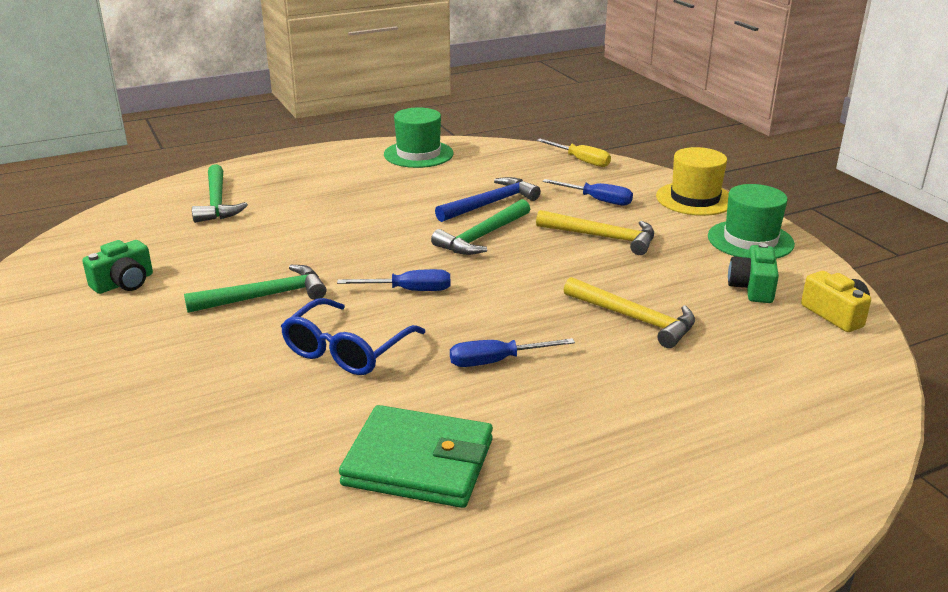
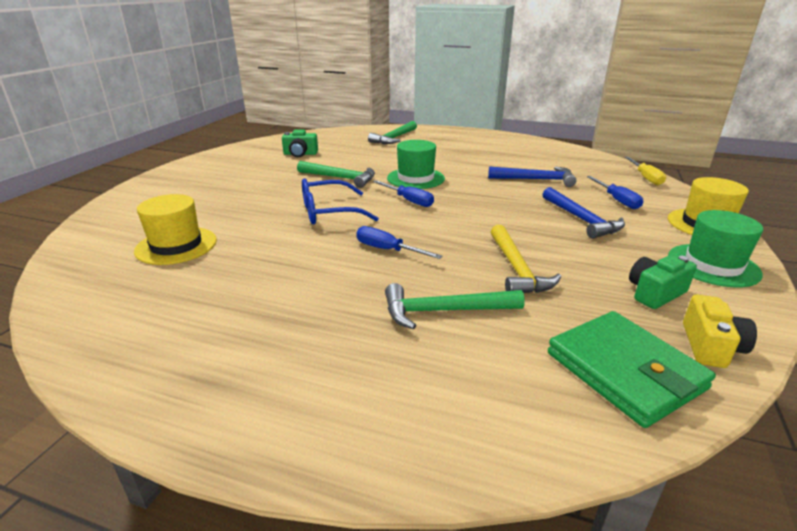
camera: 45 degrees right, 0 degrees up
(242, 496) = (176, 245): none -> yellow hat
(418, 154) = (536, 146): green hat -> green hat (415, 178)
(419, 462) = (259, 272): green wallet -> green wallet (625, 370)
(482, 237) = (499, 192): green hammer -> green hammer (444, 311)
(602, 237) = (581, 219): yellow hammer -> blue hammer

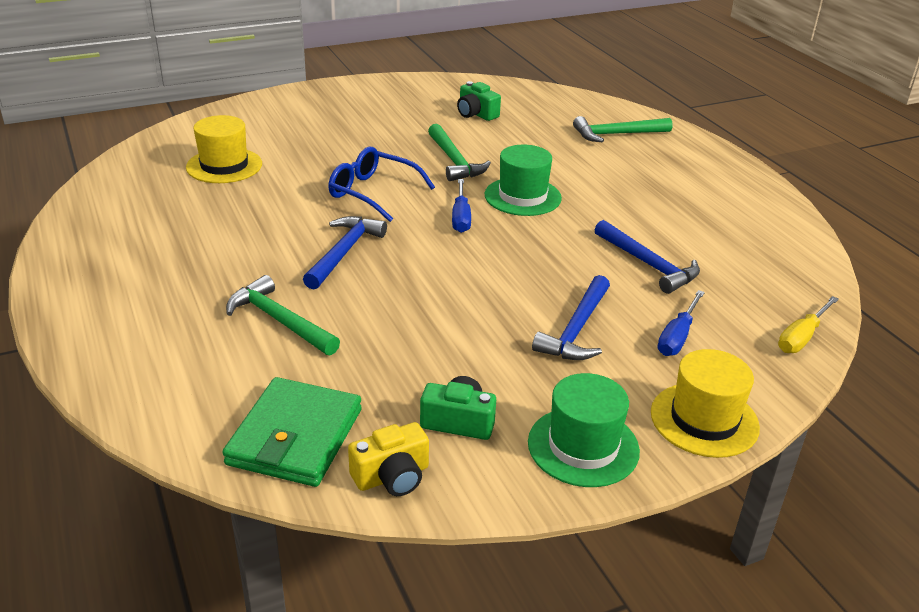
camera: 45 degrees right, 5 degrees up
(388, 250) = (344, 252): blue screwdriver -> blue hammer
(516, 269) = (400, 329): yellow hammer -> none

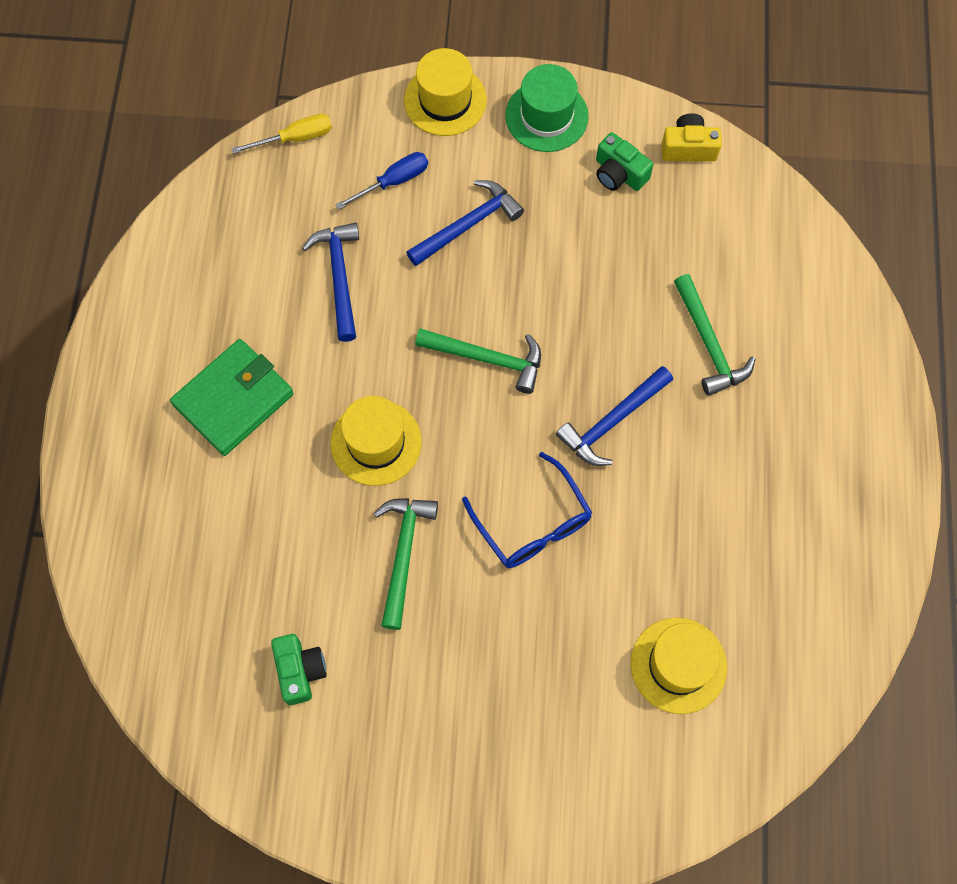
camera: 150 degrees left, 35 degrees up
(295, 437) = (740, 209): green wallet -> green wallet (233, 399)
(461, 217) = (465, 432): blue screwdriver -> none
(522, 196) = (376, 442): green hat -> yellow hat
(617, 134) = (163, 531): green hammer -> green hammer (487, 359)

